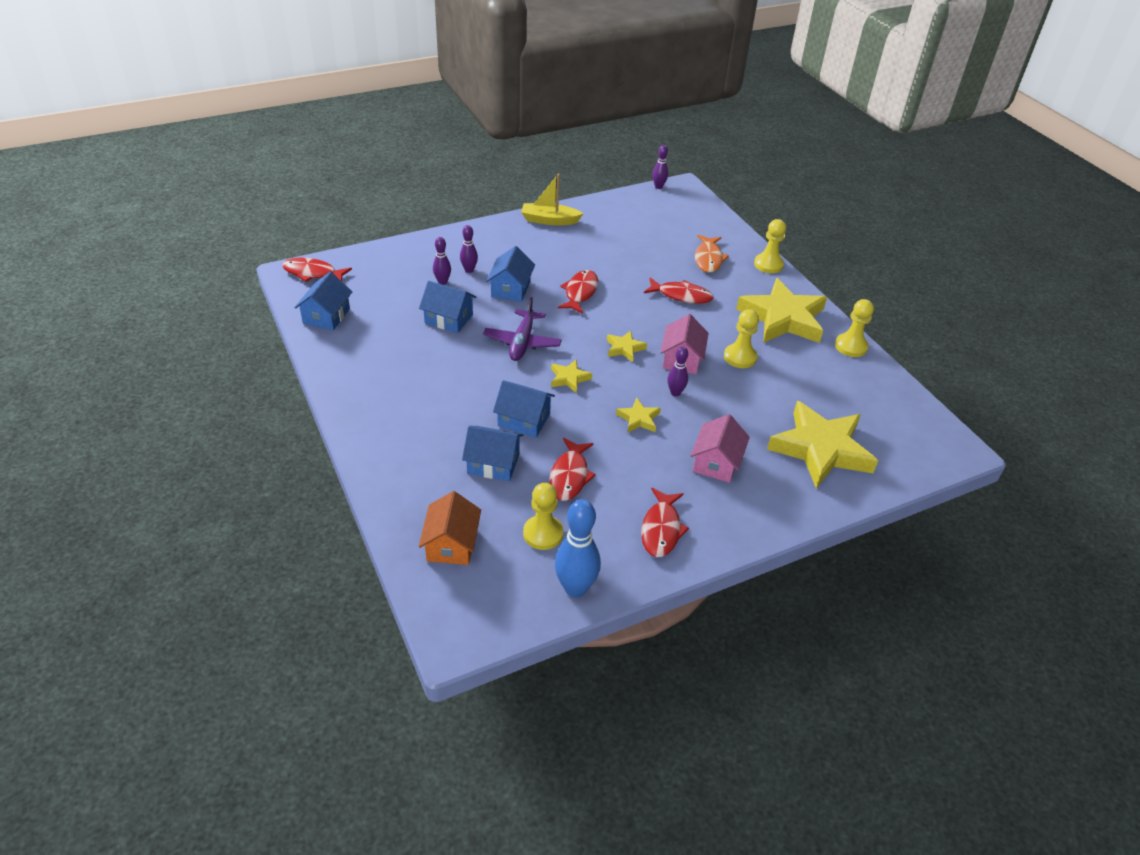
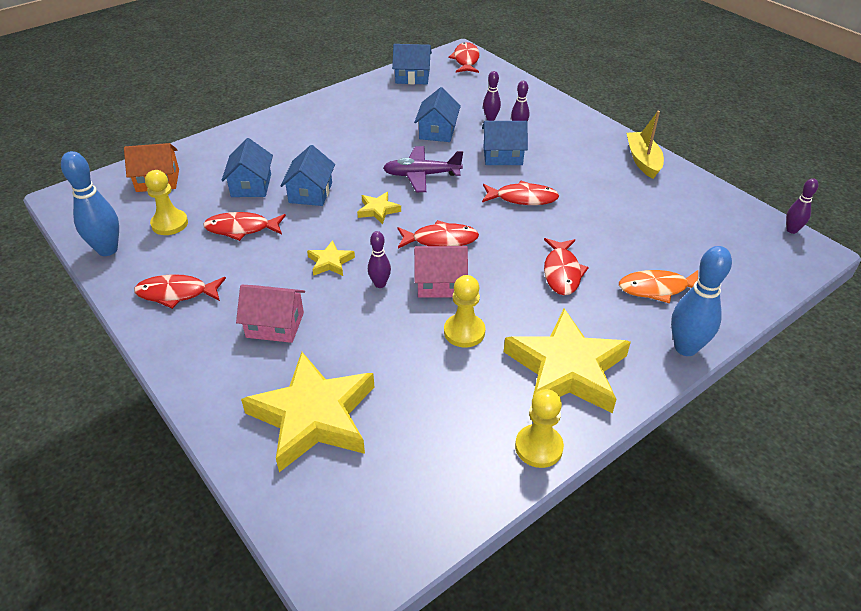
camera: 80 degrees right, 0 degrees up
(624, 348) = (441, 240): yellow star -> red fish
(768, 264) = (685, 348): yellow pawn -> blue bowling pin

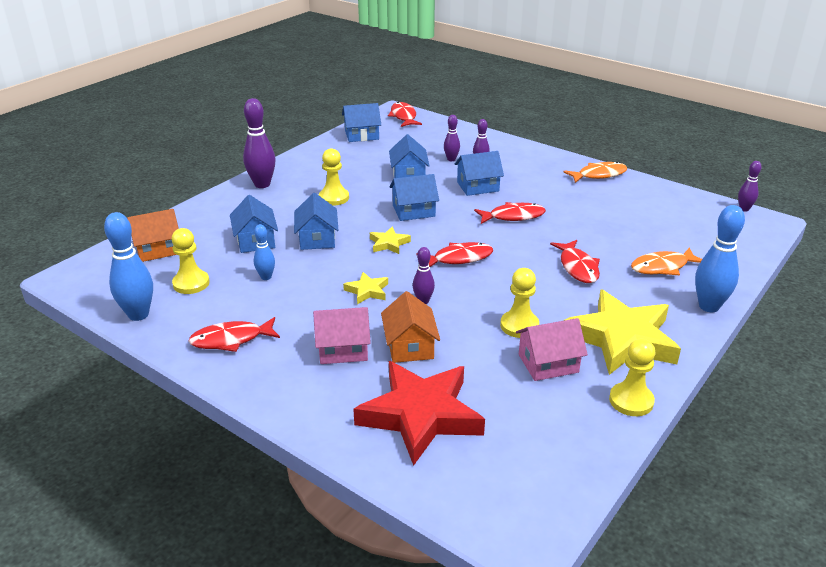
camera: 15 degrees left, 10 degrees down
(241, 229) = (266, 277): red fish -> blue bowling pin
(287, 121) = (262, 184): none -> purple bowling pin
(313, 416) = (420, 415): yellow star -> red star
(341, 334) = (410, 346): none -> orange house
(349, 148) = (334, 198): none -> yellow pawn
(422, 175) = (413, 211): purple plane -> blue house
(440, 283) = (477, 292): pink house -> pink house (548, 363)
(643, 161) = (599, 175): yellow boat -> orange fish

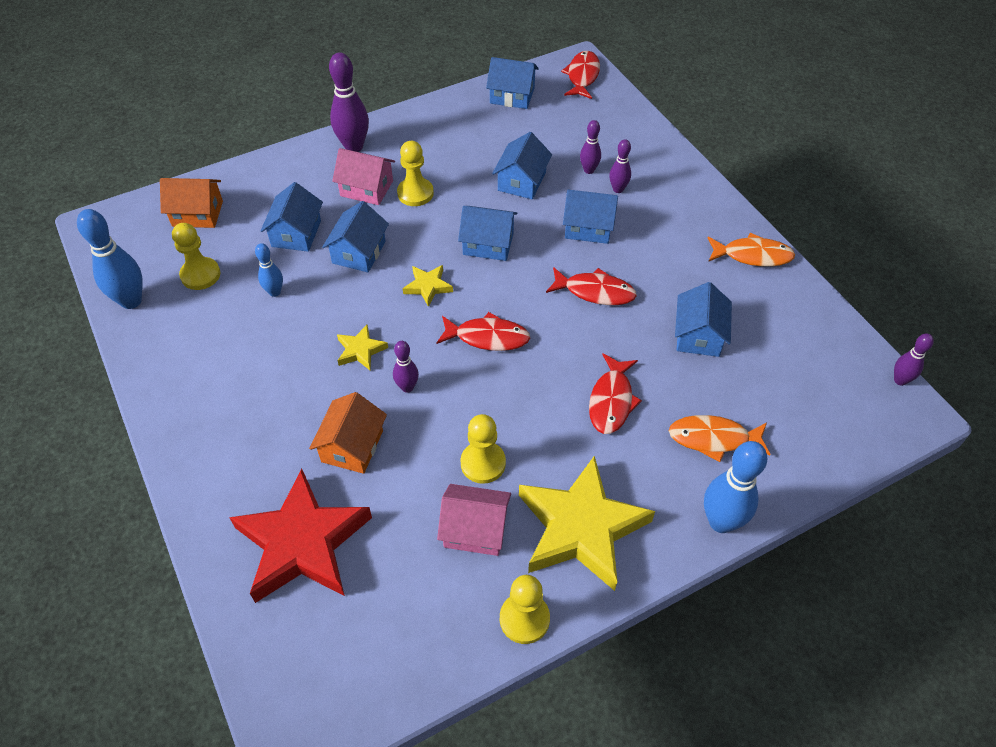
camera: 25 degrees right, 20 degrees up
(231, 340) = (192, 368): red fish -> none
(343, 349) = (286, 424): pink house -> pink house (366, 188)
(602, 220) = (698, 335): none -> blue house

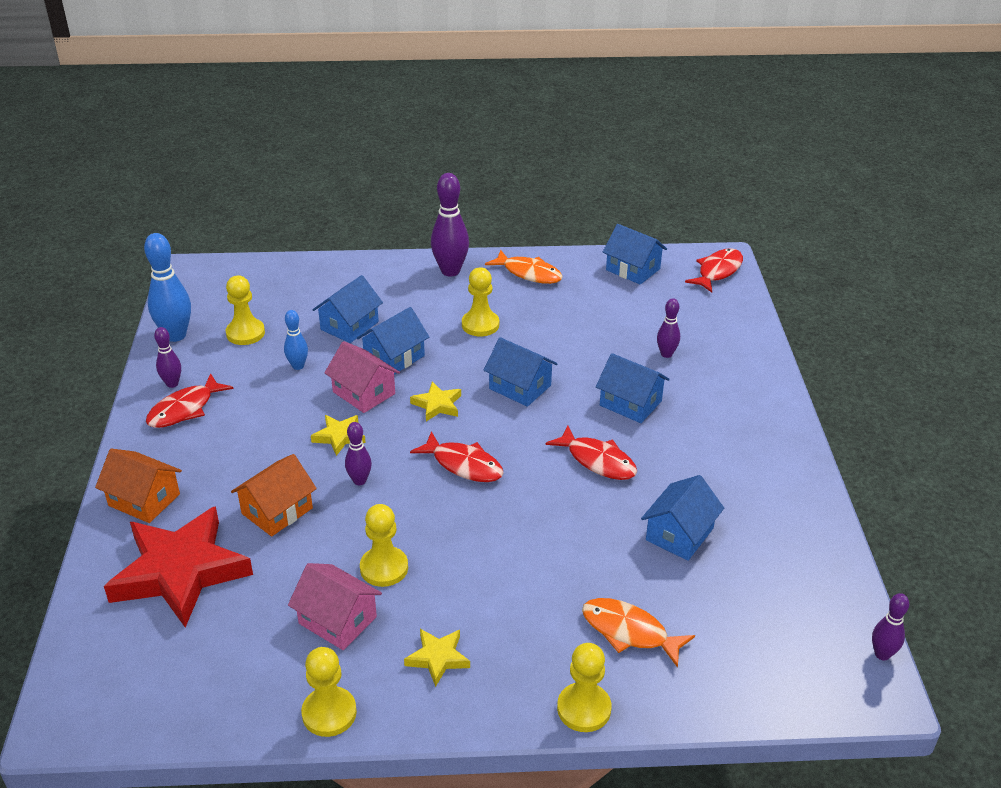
camera: 25 degrees right, 15 degrees down
(197, 213) = (277, 285): orange house -> orange house (144, 500)
(366, 188) = (438, 308): pink house -> pink house (364, 393)
(521, 181) = (590, 344): blue house -> none
(581, 528) = (438, 658): yellow star -> yellow star, size x0.44
(611, 401) = (546, 560): red fish -> red fish (185, 409)
(618, 189) = (685, 379): purple bowling pin -> purple bowling pin (172, 384)
(721, 522) = (584, 709): blue bowling pin -> yellow pawn
(753, 255) = (791, 482): orange fish -> orange fish (529, 273)

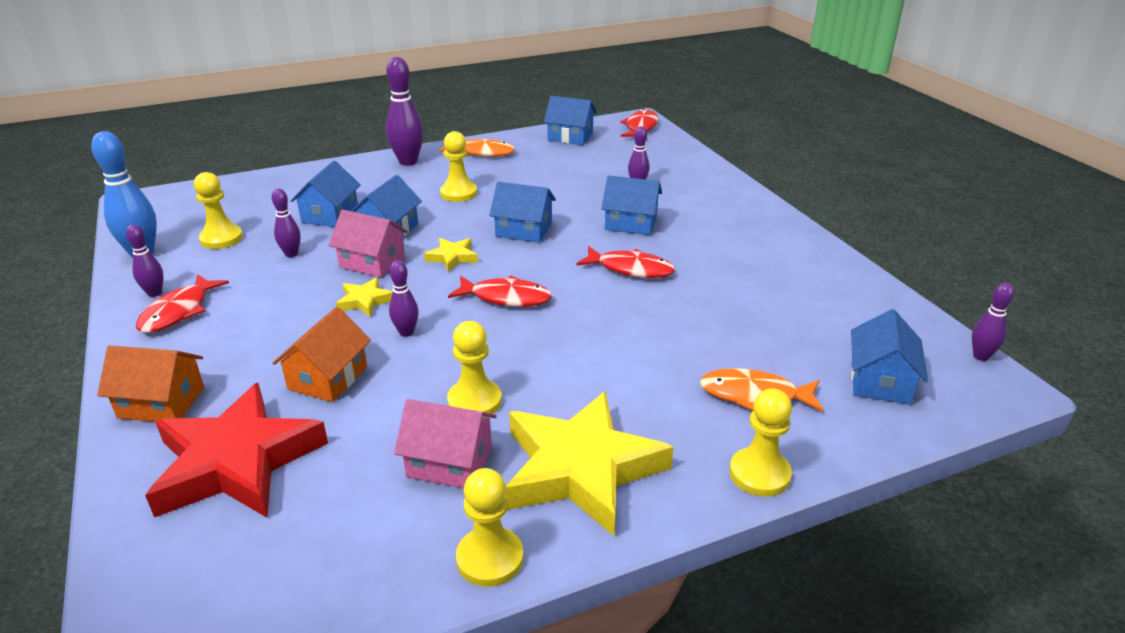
camera: 20 degrees left, 5 degrees down
(298, 366) = (291, 254): blue bowling pin -> purple bowling pin
(438, 658) = (581, 468): yellow star -> yellow star, size x2.28
(679, 534) = (742, 307): blue house -> blue house (880, 381)

